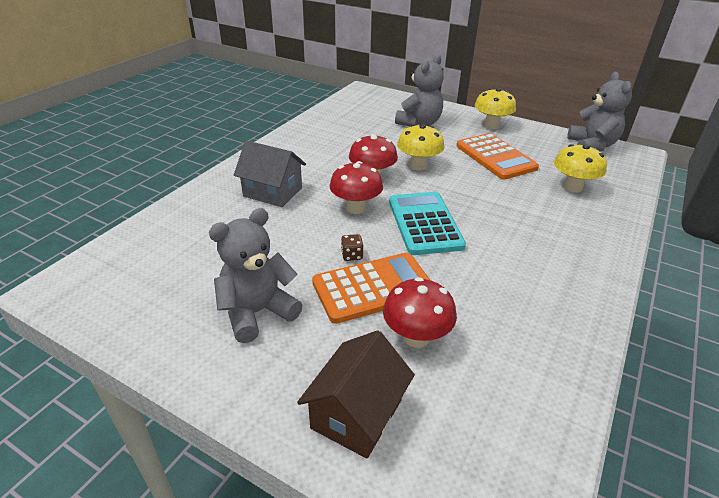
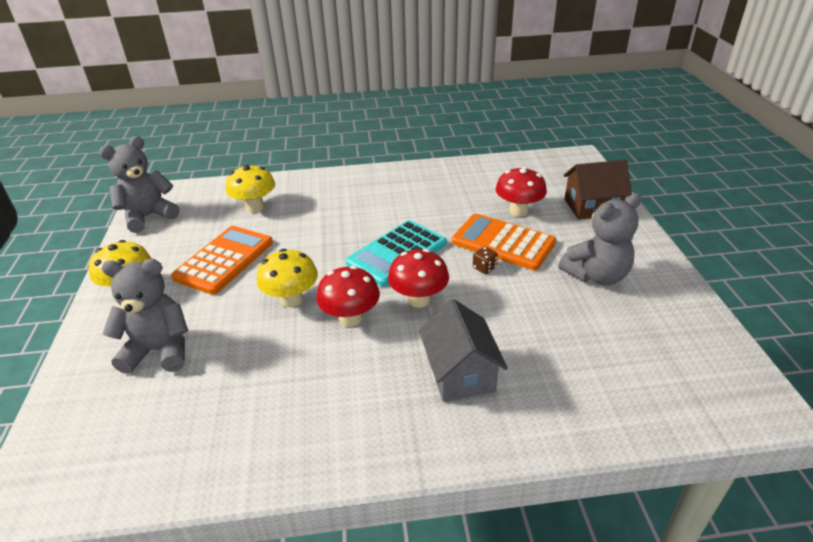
camera: 125 degrees left, 0 degrees up
(257, 312) = (596, 275): grey teddy bear -> grey teddy bear turned 45 degrees counterclockwise

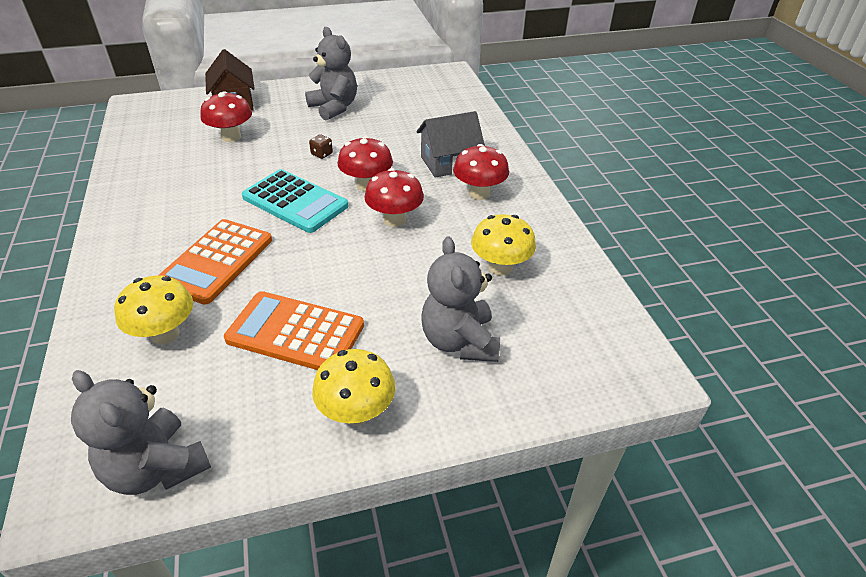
camera: 100 degrees left, 5 degrees up
(291, 299) = (370, 261): yellow mushroom -> yellow mushroom (500, 267)
(385, 395) = (479, 193): none -> red mushroom
(503, 242) = (284, 145): orange calculator -> orange calculator (216, 261)

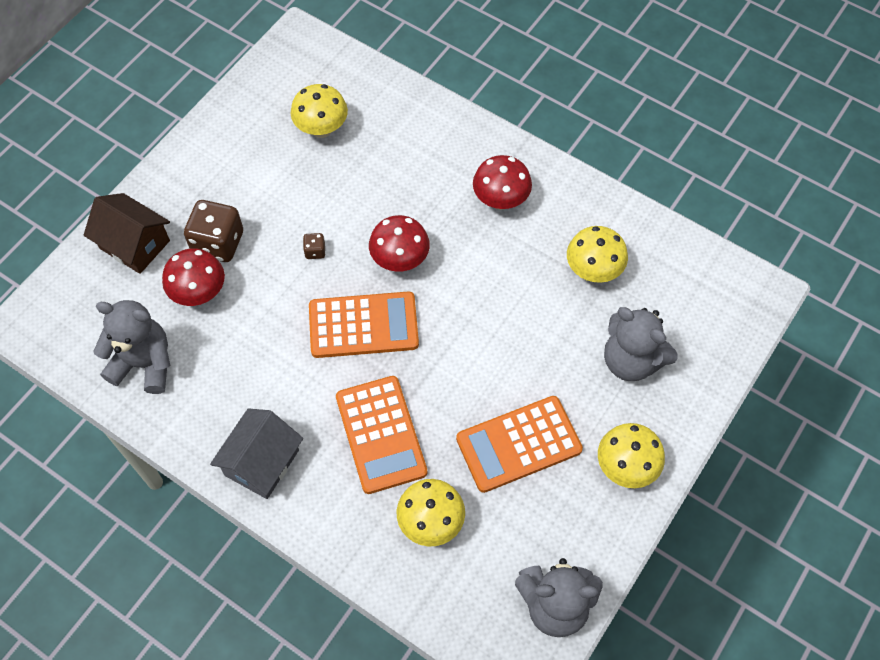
camera: 40 degrees left, 20 degrees up
(275, 123) = (218, 243): none -> brown dice
(295, 202) = (363, 325): turquoise calculator -> orange calculator
(334, 108) = (247, 178): grey teddy bear -> grey teddy bear (144, 364)
(394, 220) = (466, 282): red mushroom -> none
(408, 109) = (321, 129): none -> yellow mushroom
(449, 163) = (438, 179): grey house -> grey house (262, 462)

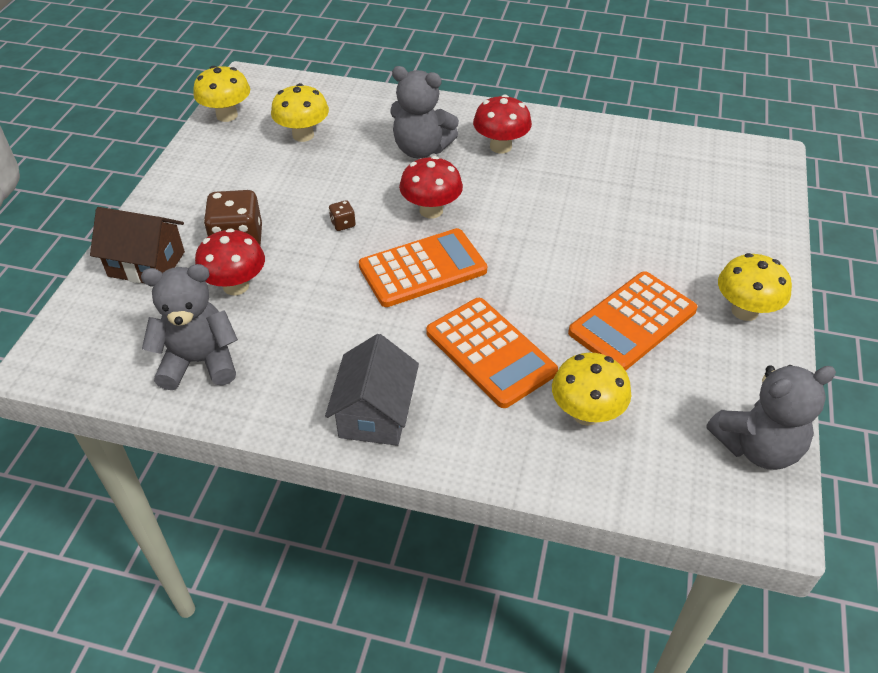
camera: 20 degrees left, 15 degrees down
(593, 270) = (615, 175): yellow mushroom -> yellow mushroom (227, 115)
(631, 360) = (693, 230): grey teddy bear -> grey teddy bear (421, 149)

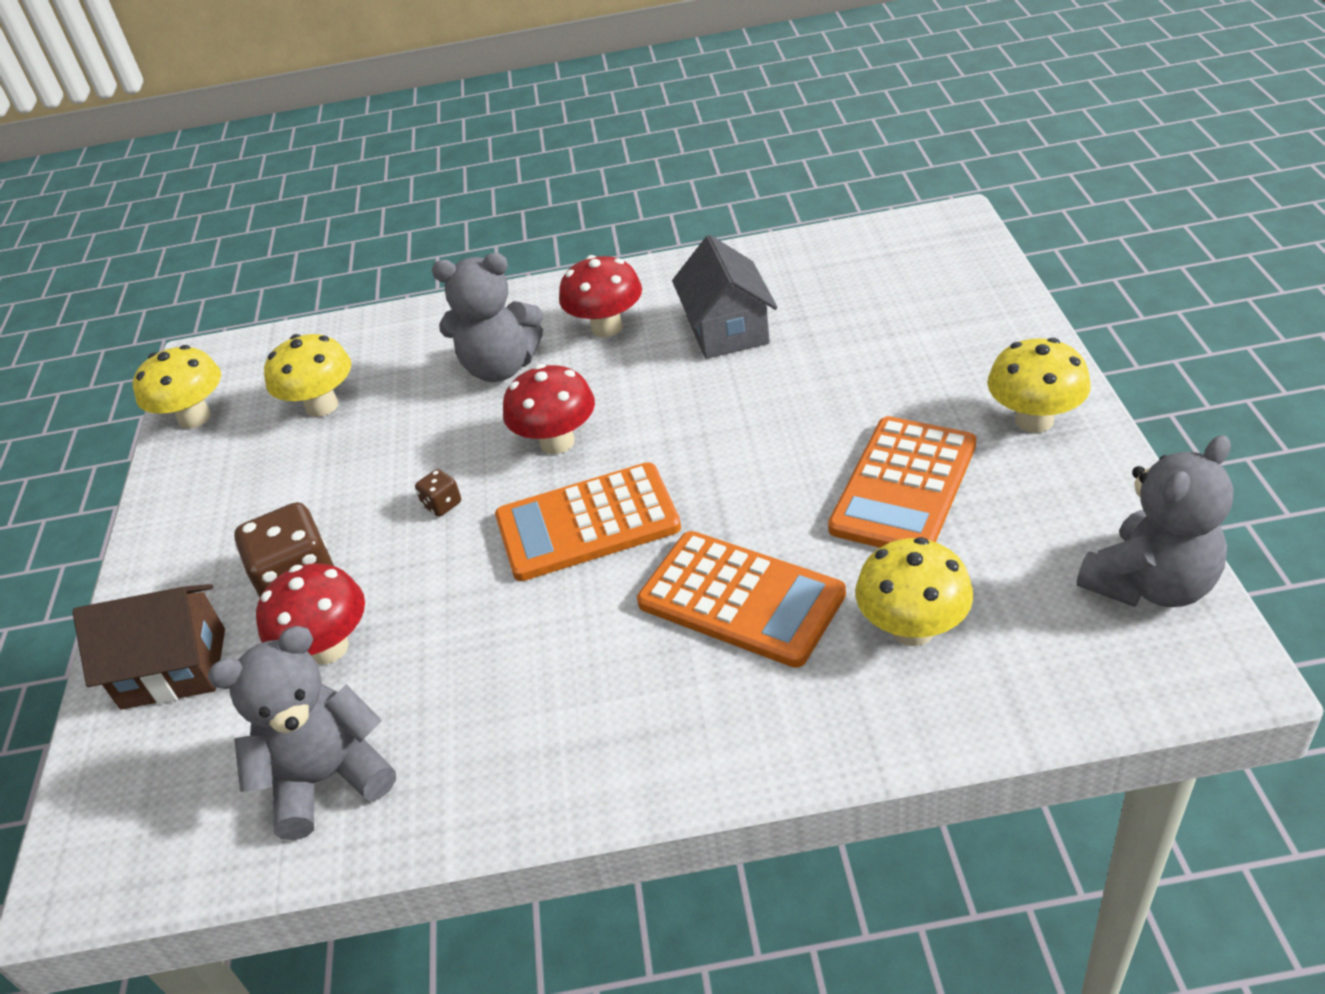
camera: 15 degrees left, 5 degrees down
(375, 413) = (627, 747): grey house -> grey house (727, 330)
(423, 269) = (587, 523): orange calculator -> orange calculator turned 150 degrees counterclockwise

